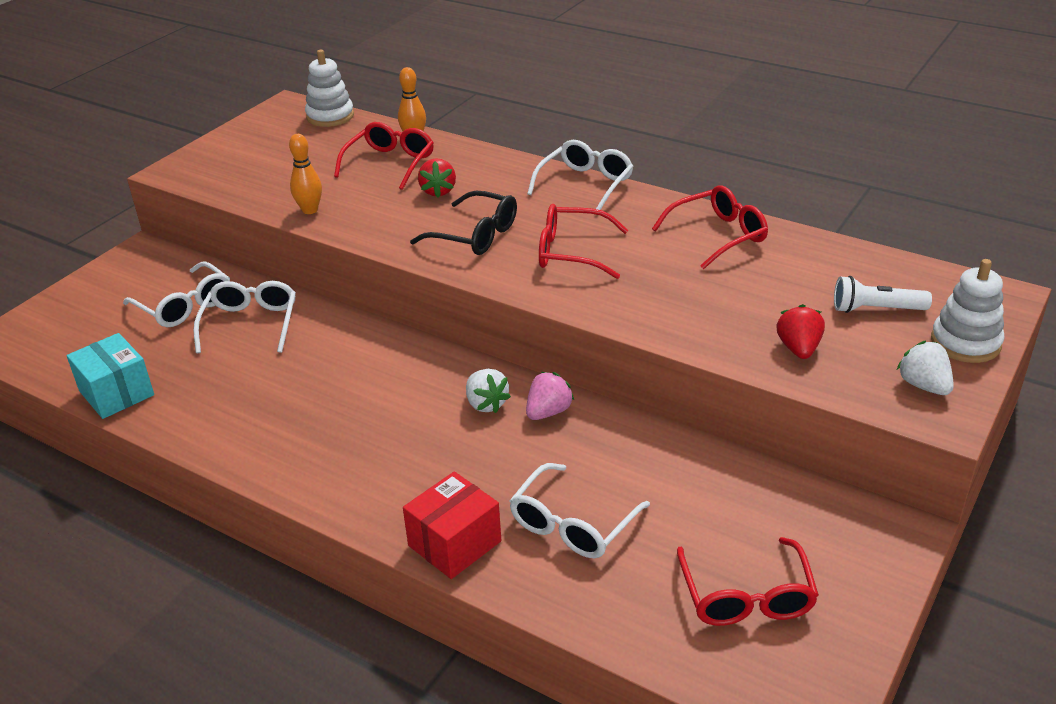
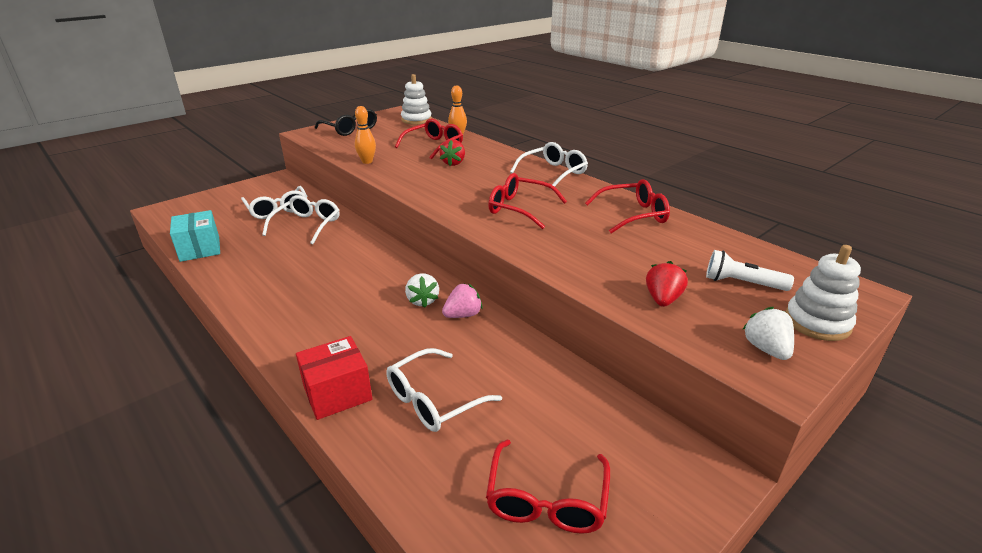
camera: 15 degrees right, 5 degrees down
(474, 235) = (460, 189): black glasses -> black glasses (349, 129)

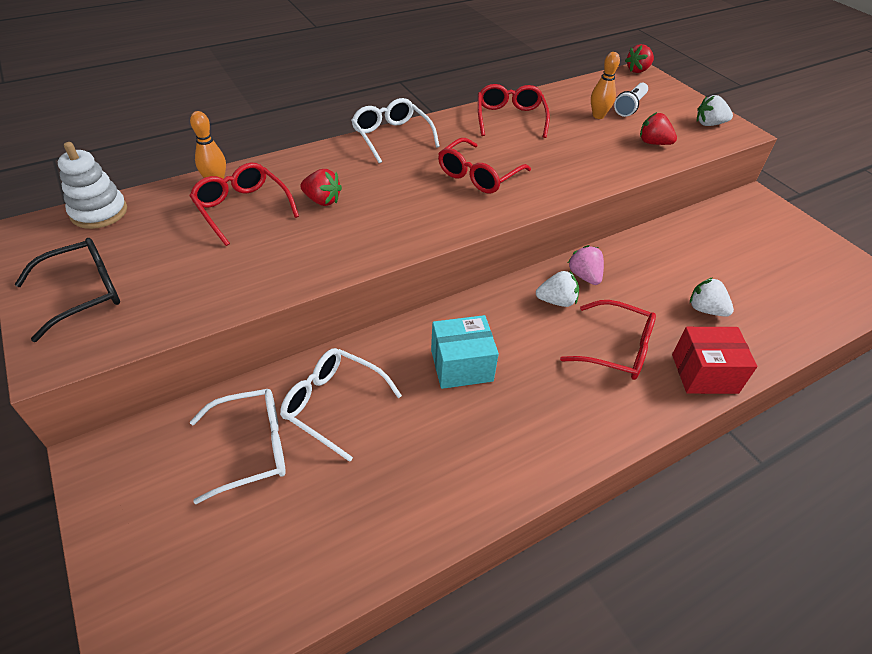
camera: 80 degrees left, 15 degrees up
(200, 249) = (365, 553): turquoise box -> turquoise box (461, 365)
(337, 393) = (704, 373): red box -> red box turned 75 degrees counterclockwise
(367, 161) = (268, 280): orange bowling pin -> orange bowling pin (598, 116)
(435, 399) = (705, 309): white glasses -> white strawberry
(547, 498) = (791, 269): red glasses -> red glasses (615, 349)
(817, 322) = (677, 98): white stacking toy -> none
(863, 289) = (638, 70): none -> red strawberry

